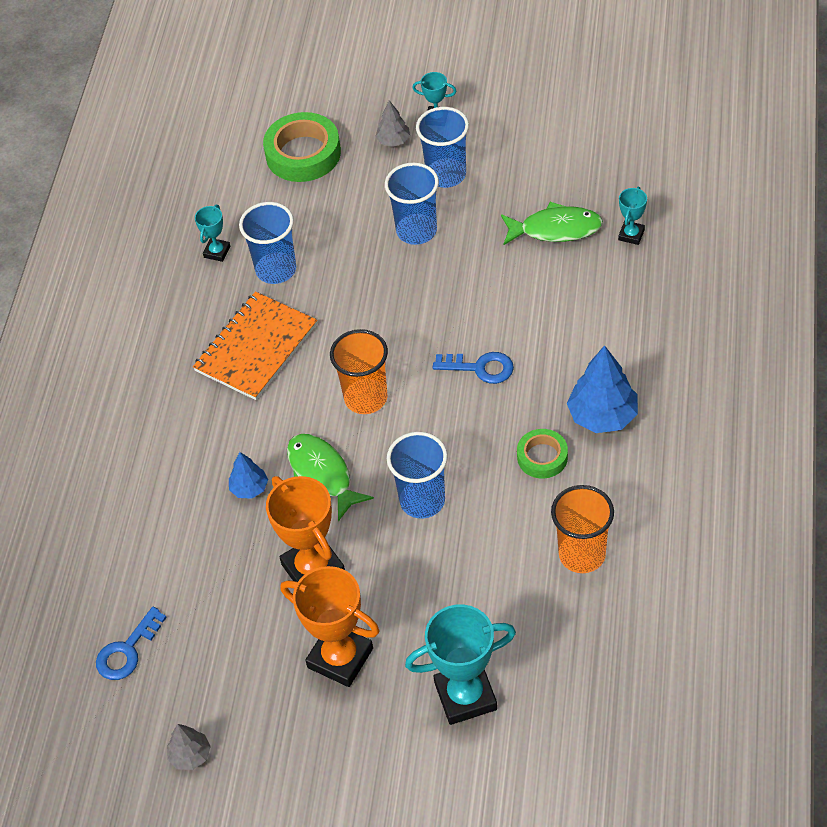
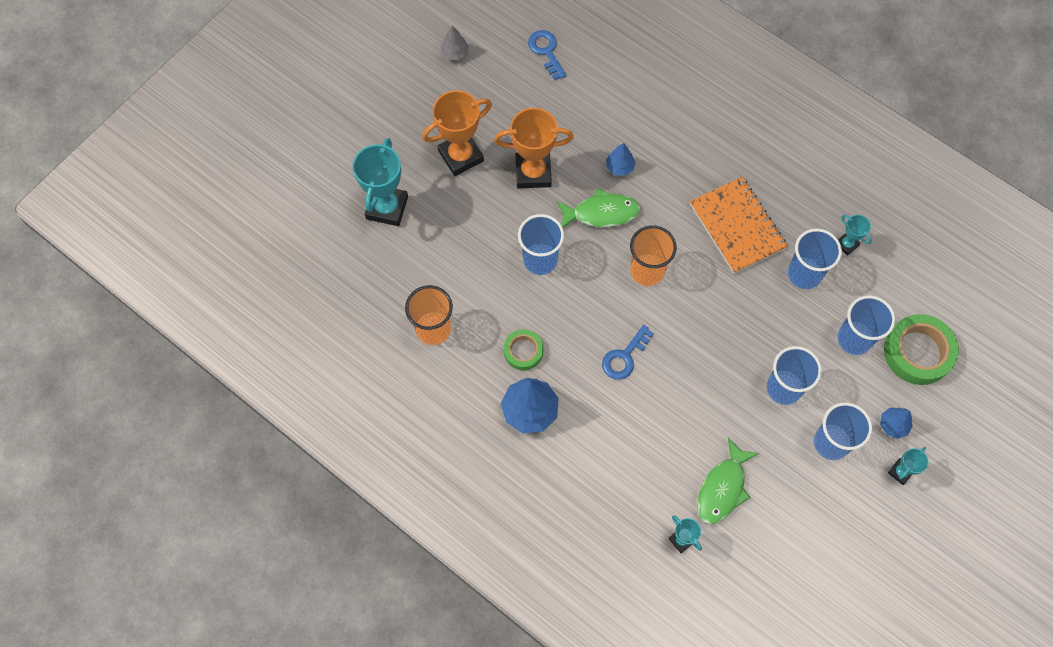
camera: 115 degrees right, 15 degrees up
(323, 203) = (854, 339): none -> blue cup
(393, 141) = (893, 425): grey tree -> blue tree

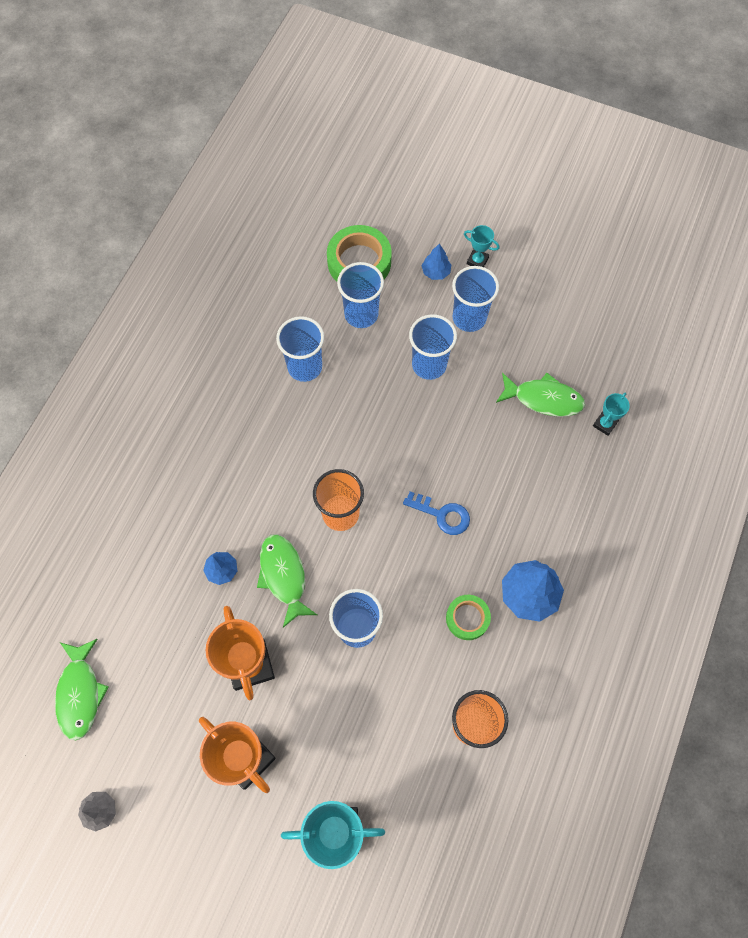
camera: 105 degrees left, 0 degrees up
(546, 51) = (80, 693): blue key -> green fish
(737, 226) = (267, 437): orange notebook -> none
(847, 244) = (263, 335): turquoise trophy -> none

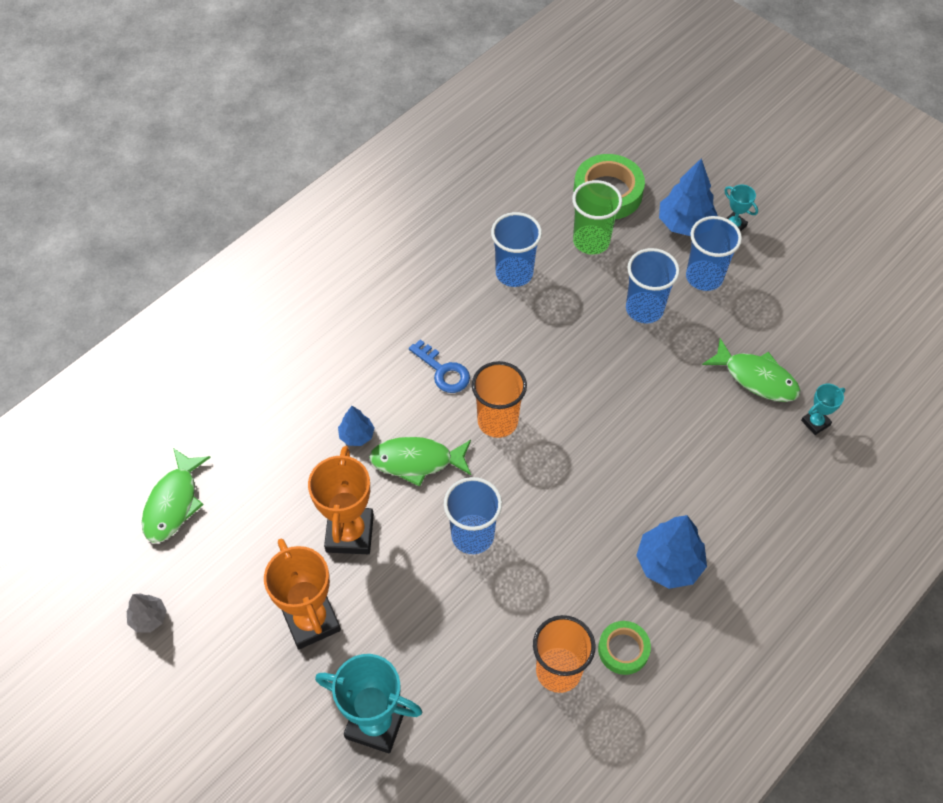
camera: 20 degrees right, 10 degrees down
(284, 576) = (416, 461): green fish -> green fish turned 90 degrees counterclockwise
(361, 314) = (591, 241): blue cup -> green cup
(435, 272) = (684, 224): blue tree -> blue tree, size x1.79
(442, 514) = (604, 455): blue key -> blue key (443, 371)
(467, 618) = (593, 564): green tape -> green tape (623, 649)

